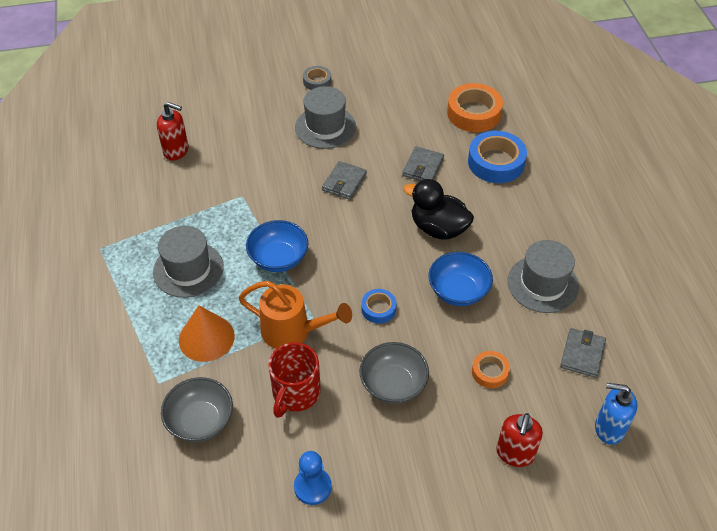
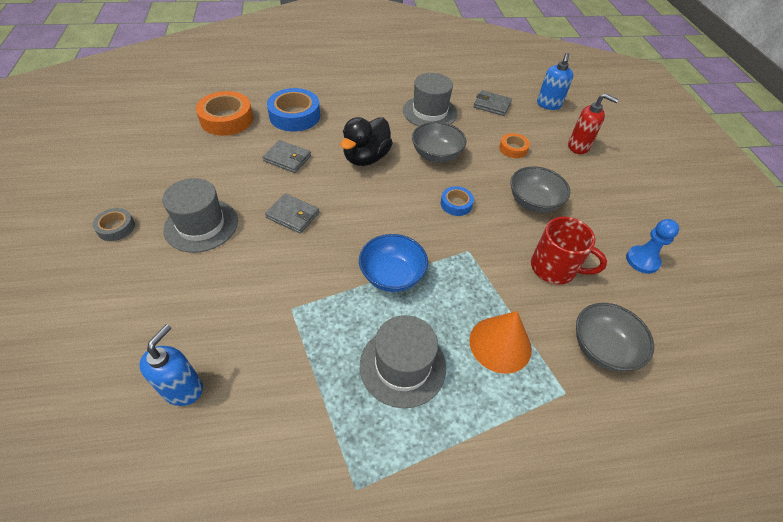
camera: 90 degrees left, 0 degrees up
(176, 151) = (183, 388): red soap dispenser -> blue soap dispenser
(292, 331) = (485, 267): orange watering can -> none
(458, 291) = (436, 155): blue bowl -> grey bowl

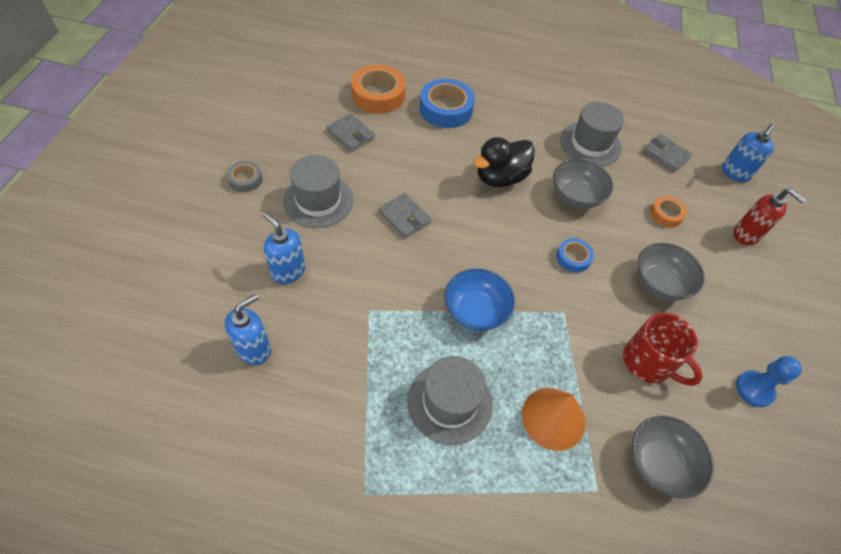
camera: 20 degrees right, 5 degrees up
(193, 299) = (288, 271): none -> blue soap dispenser
(287, 158) = (421, 155): grey wallet -> grey wallet (351, 135)

